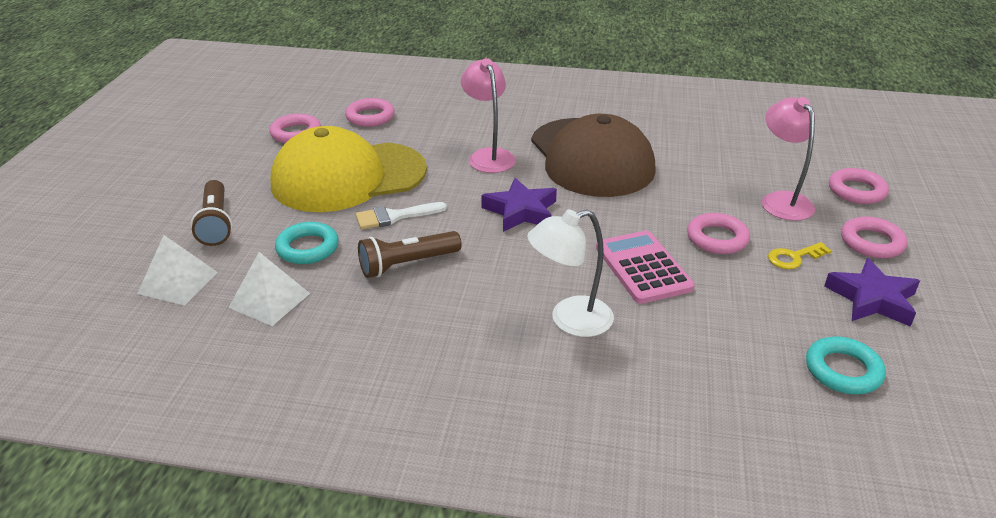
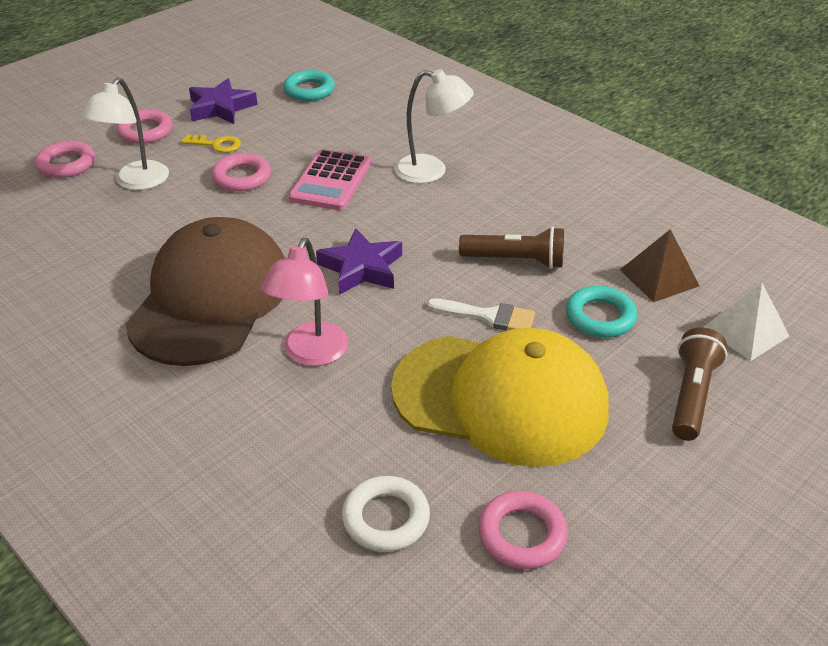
camera: 145 degrees left, 5 degrees up
(269, 300) = (659, 277): white pyramid -> brown pyramid
(370, 117) = (386, 518): pink ring -> white ring
(781, 200) = (136, 182): pink lamp -> white lamp

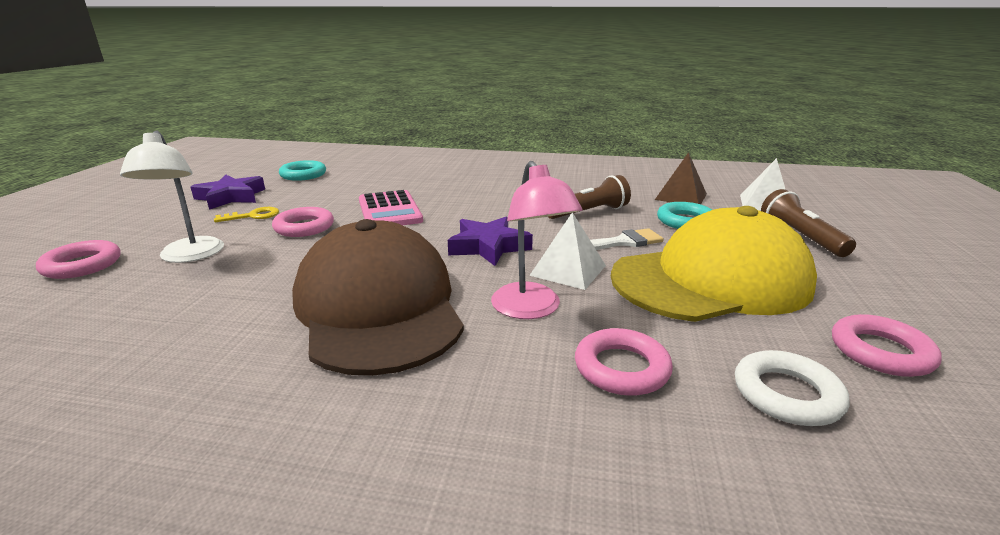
camera: 35 degrees left, 15 degrees down
(145, 131) = (163, 225): pink ring -> pink ring (621, 368)
(392, 327) = (568, 270): none -> white pyramid
(431, 171) = (460, 189): white lamp -> none

